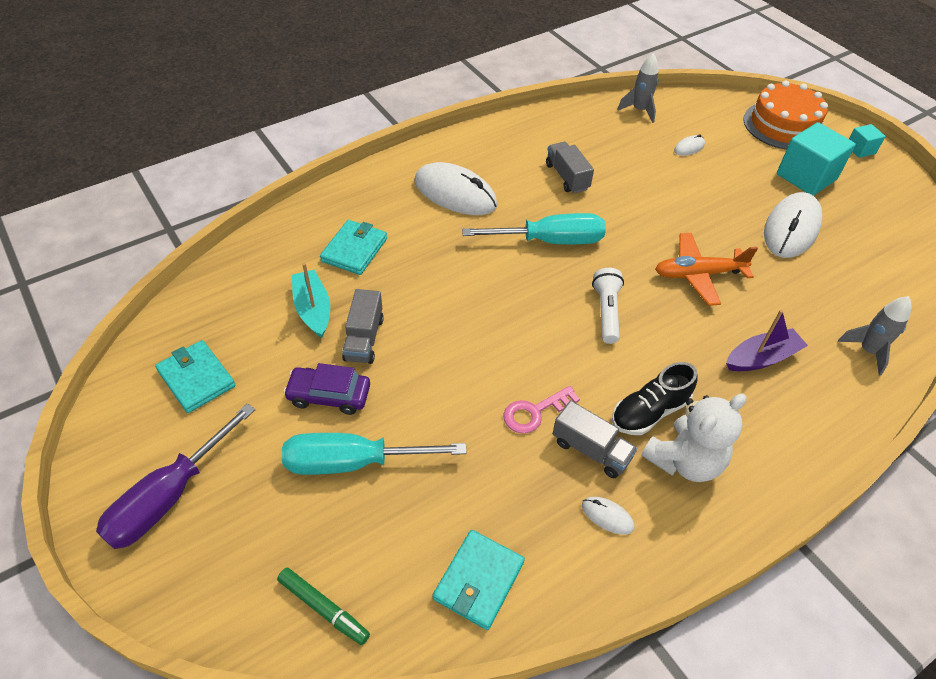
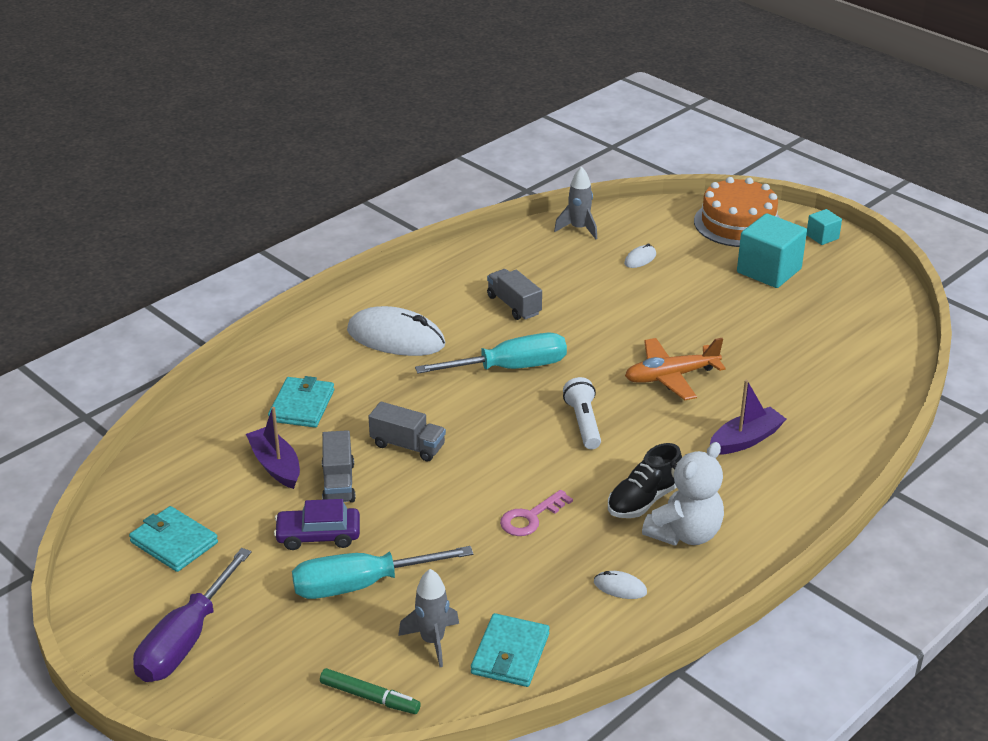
camera: 10 degrees left, 15 degrees down
(313, 309) = (275, 465): turquoise boat -> purple boat
(591, 450) = (593, 539): grey truck -> grey truck (407, 445)
(791, 228) = (759, 322): white mouse -> none
(868, 351) = (848, 418): grey rocket -> grey rocket (432, 641)

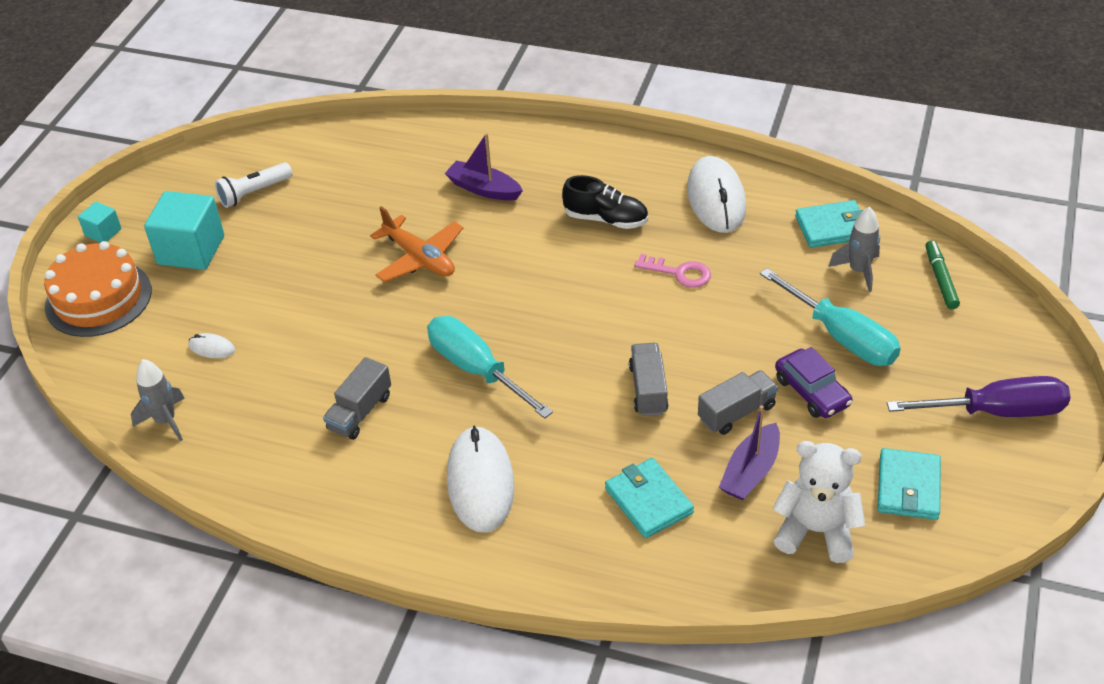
camera: 115 degrees left, 10 degrees up
(302, 406) = (649, 501): turquoise wallet -> turquoise wallet turned 75 degrees clockwise
(583, 423) = (529, 288): white flashlight -> white flashlight (254, 193)
(620, 587) = (716, 198): white mouse -> white mouse, size x2.31
(685, 533) = (628, 186): white teddy bear -> white teddy bear (816, 531)

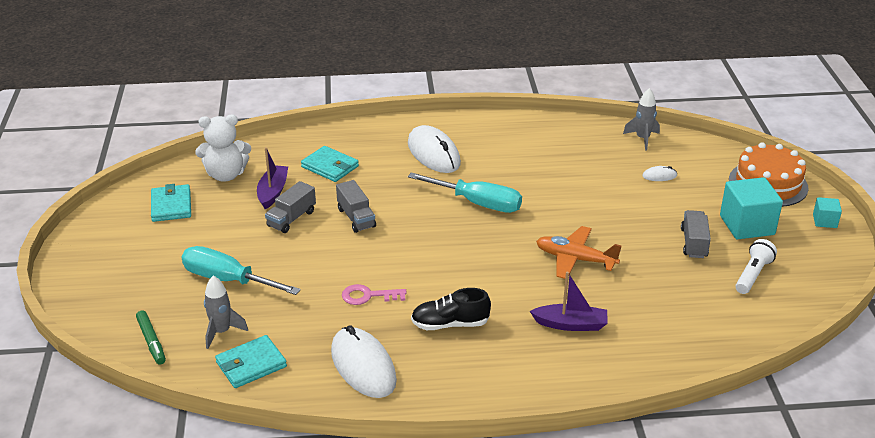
camera: 155 degrees right, 10 degrees down
(360, 412) = (532, 167): grey truck -> grey truck (694, 243)
(812, 392) = (243, 241): purple car -> none
(996, 411) = (110, 258): purple screwdriver -> none

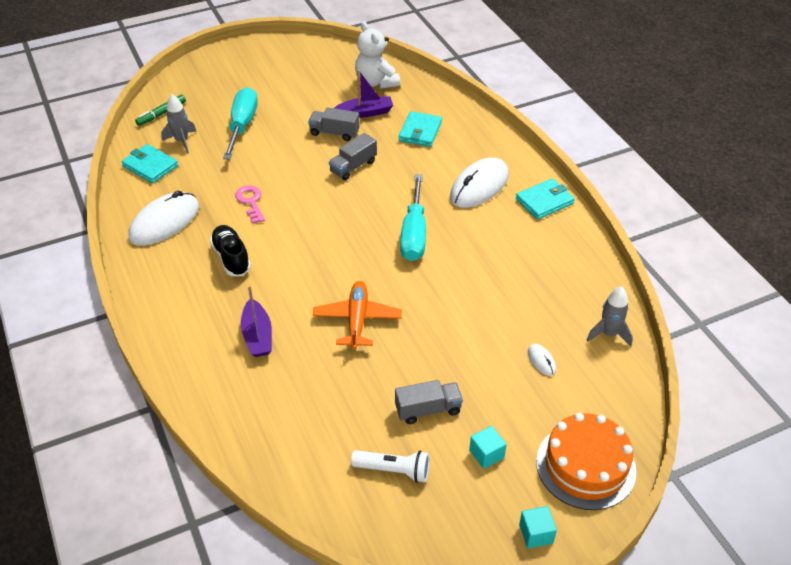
camera: 70 degrees right, 10 degrees up
(171, 206) = (321, 70): turquoise wallet -> turquoise wallet (544, 201)
(747, 225) = (486, 454): turquoise cube -> turquoise cube, size x0.51

